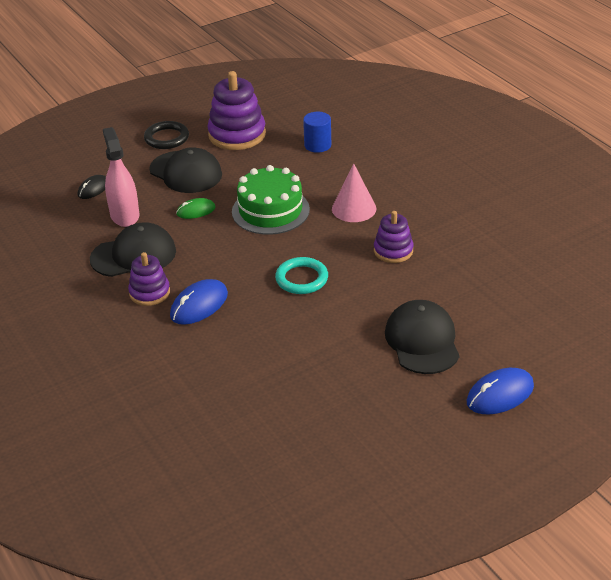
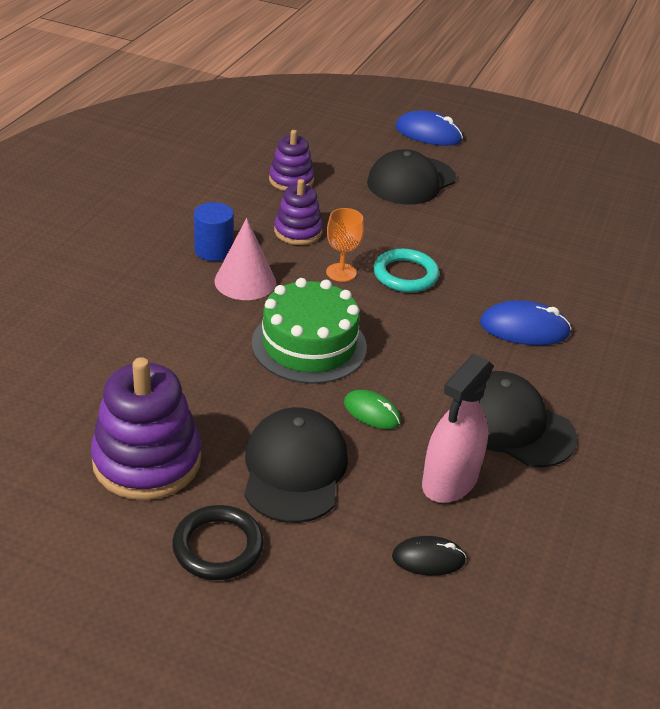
camera: 130 degrees left, 0 degrees up
(149, 293) = (551, 375): purple stacking toy -> purple stacking toy (291, 180)
(317, 145) = (119, 362): blue cylinder -> blue cylinder (213, 250)
(329, 251) = (341, 272): none -> orange goblet

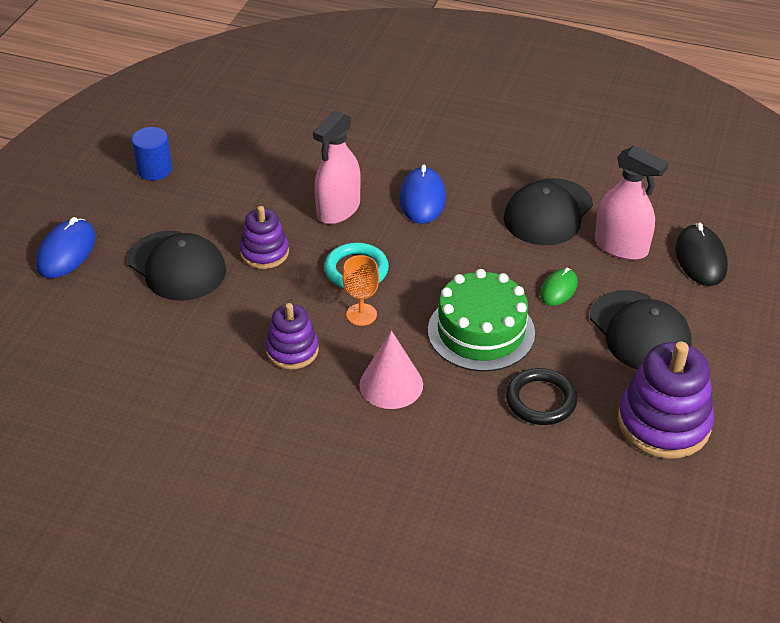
camera: 90 degrees left, 5 degrees up
(213, 250) = (339, 415): blue cylinder -> blue cylinder (154, 170)
(218, 546) = (735, 368): black ring -> black ring (541, 400)
(291, 180) = (184, 363): purple stacking toy -> purple stacking toy (264, 253)
(294, 469) = (640, 331): black cap -> black cap turned 120 degrees counterclockwise
(428, 558) = (700, 258): black mouse -> black mouse, size x1.58
(499, 271) = (338, 209): none -> pink spray bottle

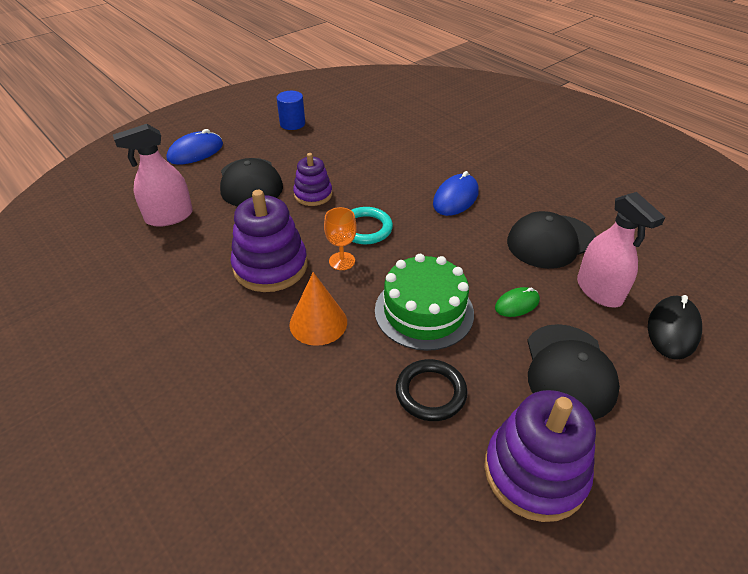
camera: 30 degrees right, 0 degrees up
(292, 350) = (270, 266): purple stacking toy -> purple stacking toy, size x1.67
(338, 209) = (388, 185): pink spray bottle -> pink spray bottle (169, 217)
(391, 384) = (318, 323): pink cone -> orange cone

